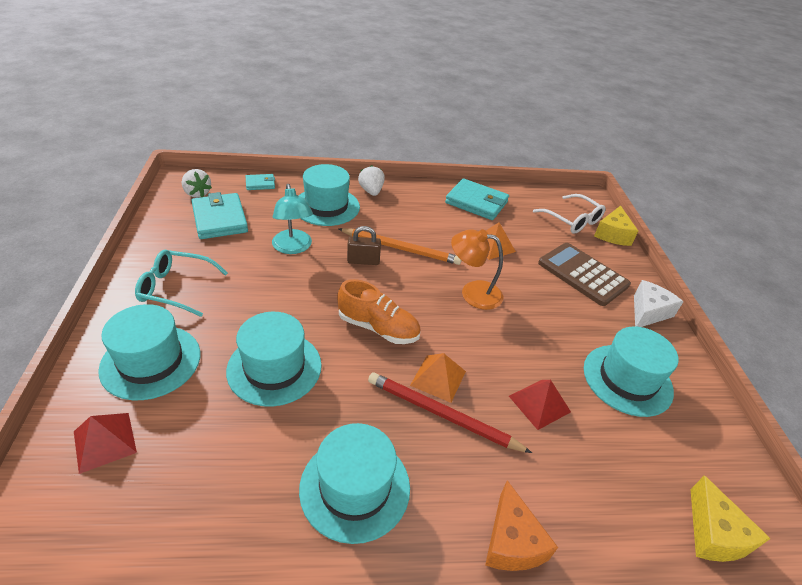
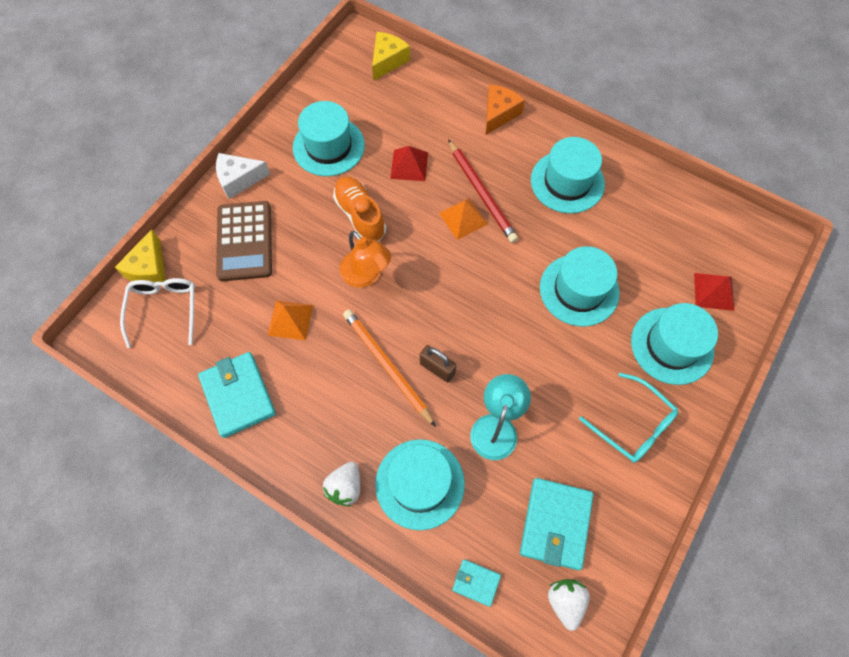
camera: 140 degrees left, 25 degrees up
(378, 328) = (476, 284): orange shoe -> orange shoe (360, 215)
(612, 234) = (149, 268): yellow cheese -> yellow cheese turned 135 degrees clockwise

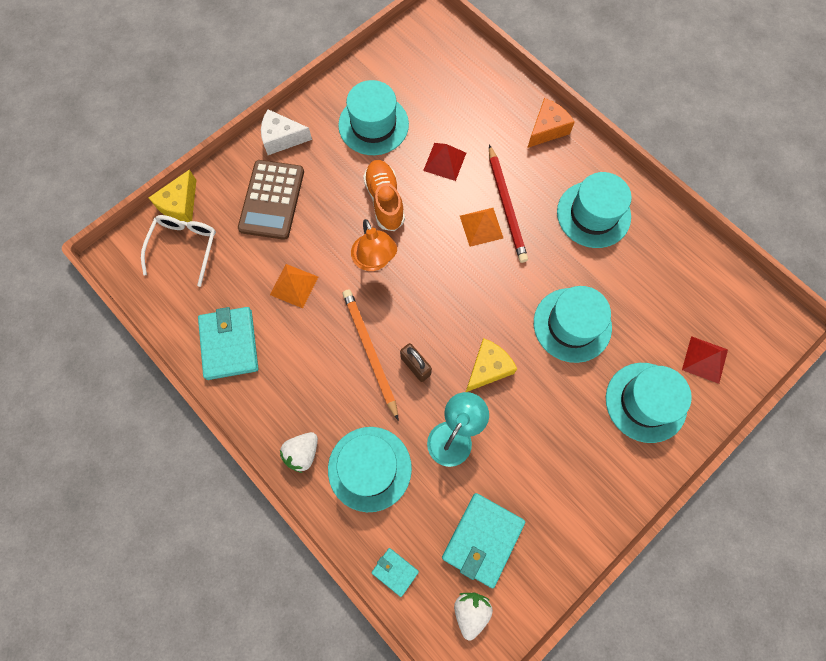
camera: 15 degrees right, 5 degrees up
(388, 61) = (453, 50): yellow cheese -> yellow cheese (488, 368)
(632, 424) = (583, 467): turquoise glasses -> none

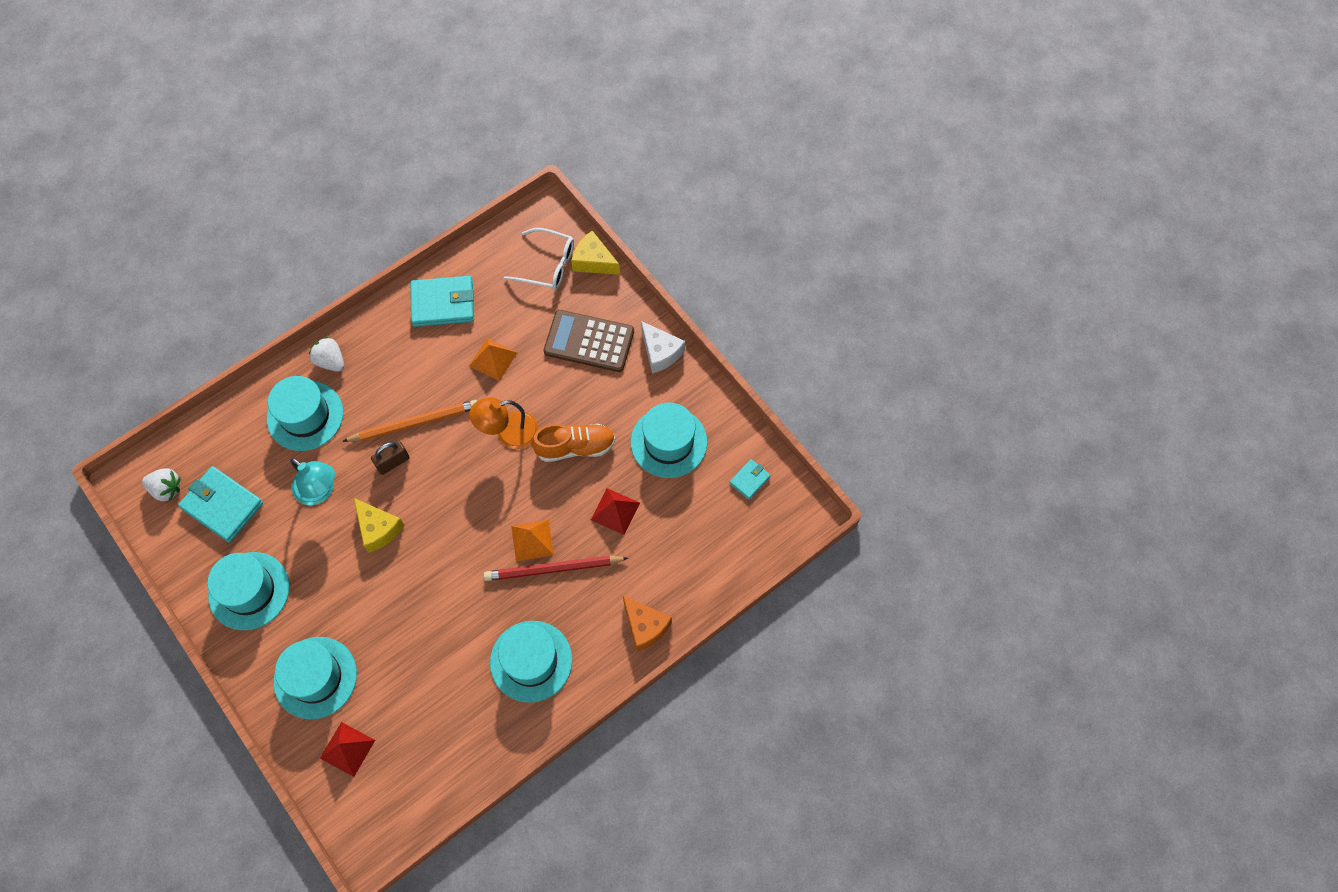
camera: 95 degrees right, 5 degrees down
(282, 138) = (660, 352): white cheese -> white cheese turned 135 degrees clockwise
(395, 571) = (213, 430): turquoise wallet -> turquoise wallet (749, 480)
(572, 325) = (408, 617): turquoise hat -> turquoise hat (249, 591)

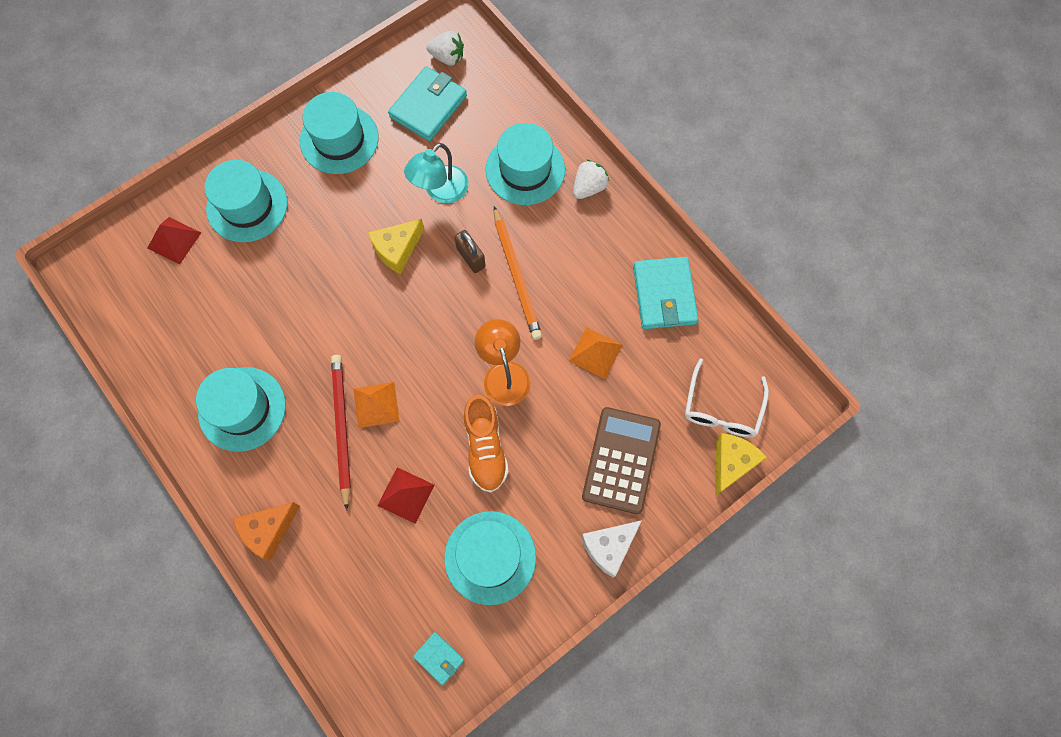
camera: 90 degrees right, 5 degrees up
(166, 489) = (447, 57): white strawberry -> white strawberry turned 90 degrees counterclockwise

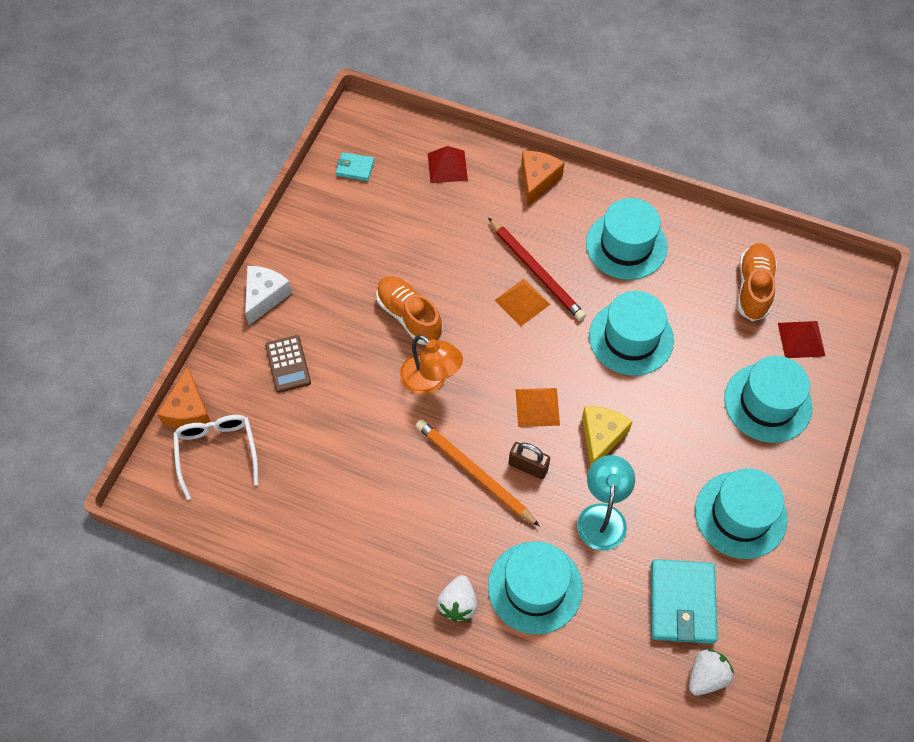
camera: 150 degrees right, 10 degrees down
(170, 305) = (753, 288): none -> orange shoe
(406, 495) = (451, 252): red pyramid -> red pyramid (447, 166)
(447, 57) = (706, 676): white strawberry -> white strawberry turned 150 degrees clockwise
(490, 557) = (356, 244): turquoise hat -> turquoise hat (631, 338)
(595, 352) = (359, 441): orange pyramid -> orange pyramid (537, 407)
(621, 460) = (288, 364): brown calculator -> brown calculator, size x0.60
(664, 295) = (321, 530): turquoise wallet -> none
(731, 463) = (188, 410): yellow cheese -> orange cheese

